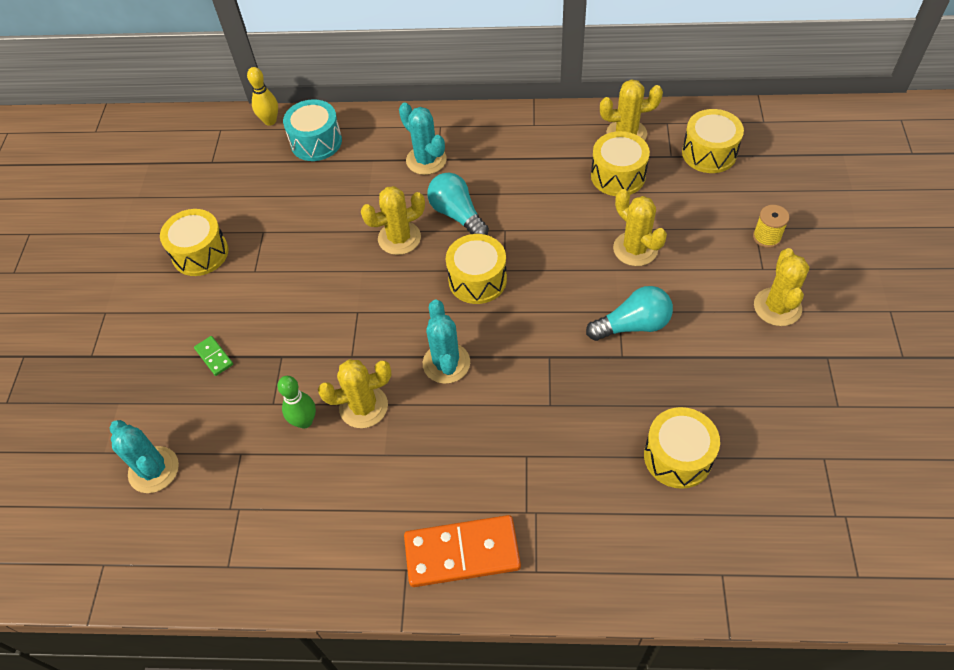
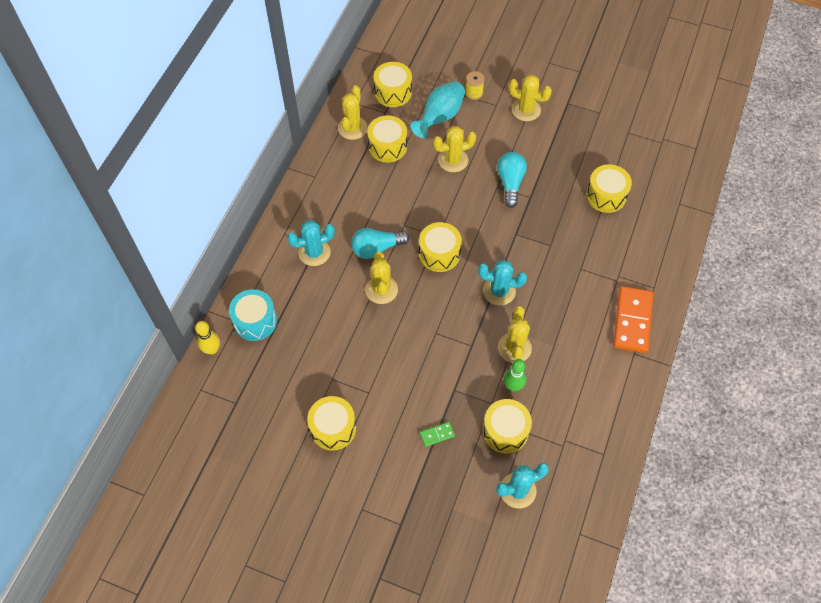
camera: 75 degrees left, 5 degrees up
(236, 431) = (505, 431): none -> yellow drum
(699, 213) = (440, 117): none -> turquoise vase

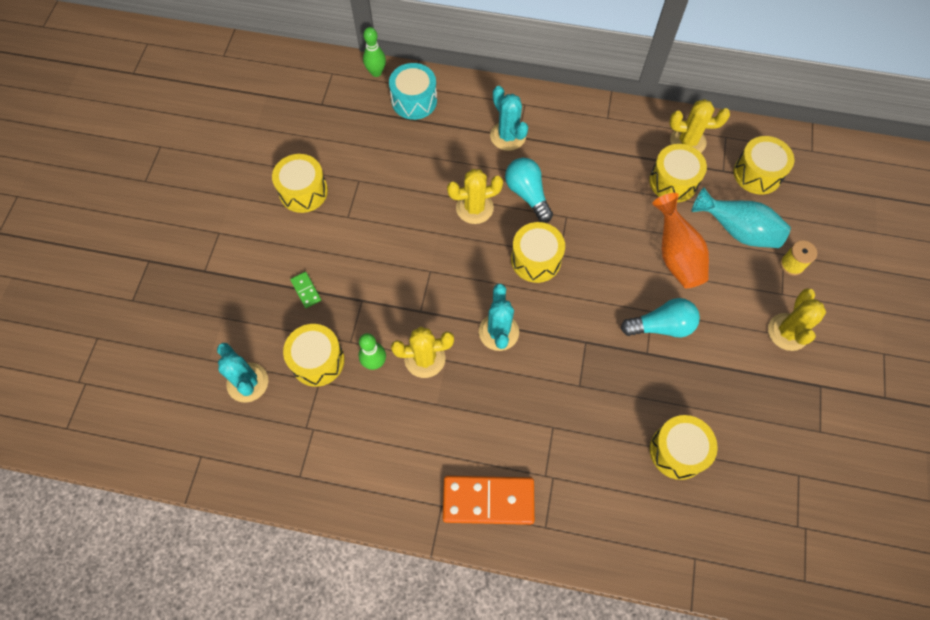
camera: 80 degrees right, 5 degrees up
(212, 349) = (376, 72): yellow bowling pin -> green bowling pin
(453, 160) = (676, 255): yellow cactus -> orange vase

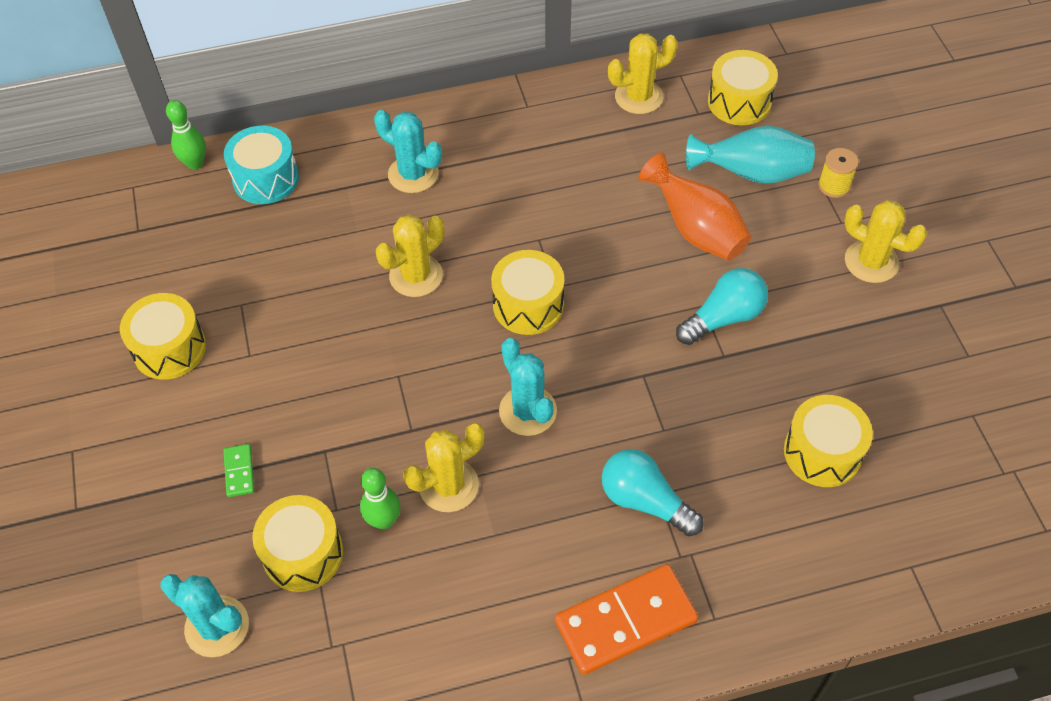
camera: 25 degrees left, 10 degrees down
(306, 290) = (239, 471): green domino -> green domino turned 45 degrees clockwise
(527, 194) = (475, 233): turquoise light bulb -> turquoise light bulb (644, 501)
(673, 181) = (646, 148): yellow drum -> none
(787, 332) = (871, 262): yellow cactus -> yellow cactus turned 45 degrees counterclockwise

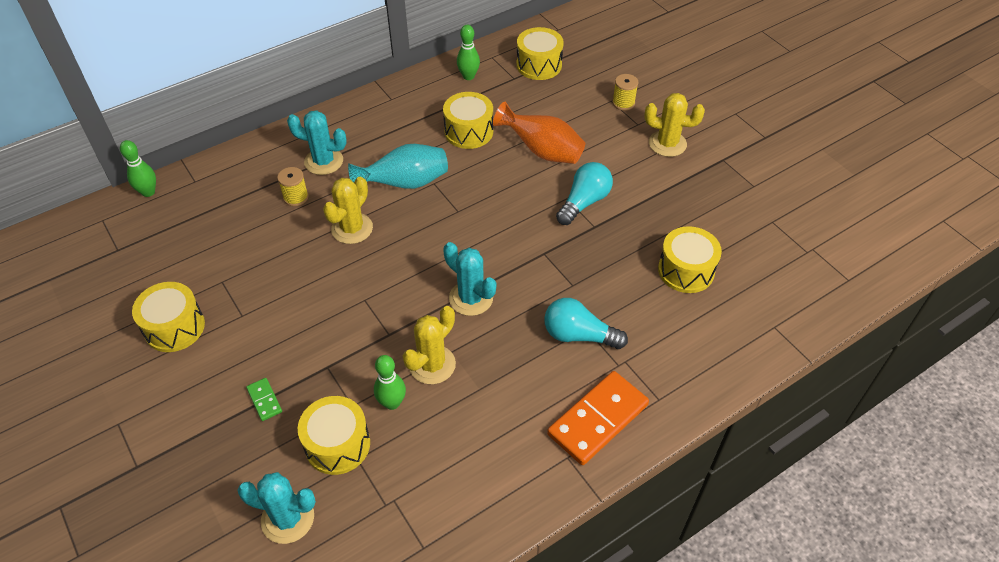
camera: 20 degrees left, 5 degrees down
(266, 178) = (210, 190): turquoise drum -> none
(363, 215) = (296, 197): none -> yellow spool
(528, 305) = (443, 228): yellow drum -> yellow drum (469, 131)
(639, 97) = (468, 76): yellow cactus -> green bowling pin
(752, 174) = (566, 107): turquoise vase -> turquoise vase (405, 183)

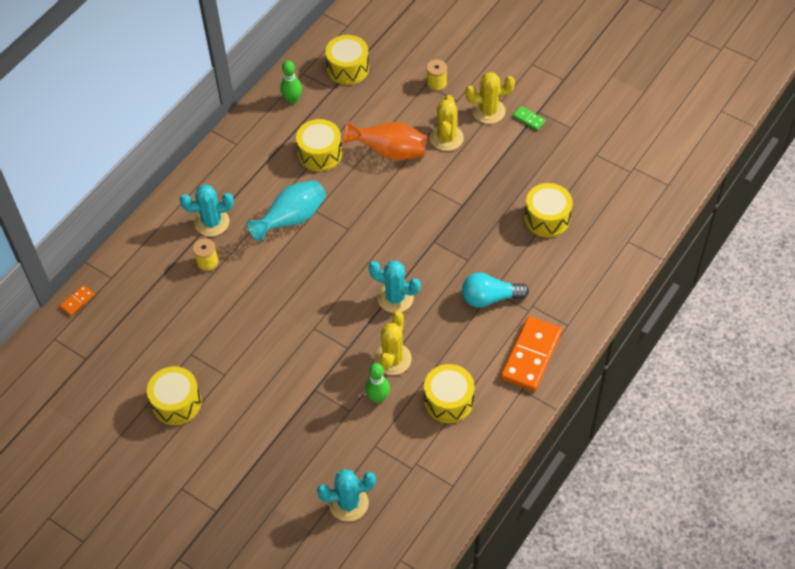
camera: 20 degrees left, 5 degrees up
(148, 192) = (77, 301): green bowling pin -> orange domino
(264, 400) = (282, 431): green domino -> green domino (528, 119)
(337, 444) = (355, 441): yellow drum -> yellow drum (448, 401)
(352, 228) = (270, 273): yellow cactus -> yellow cactus (446, 138)
(584, 202) = (445, 186): turquoise light bulb -> none

